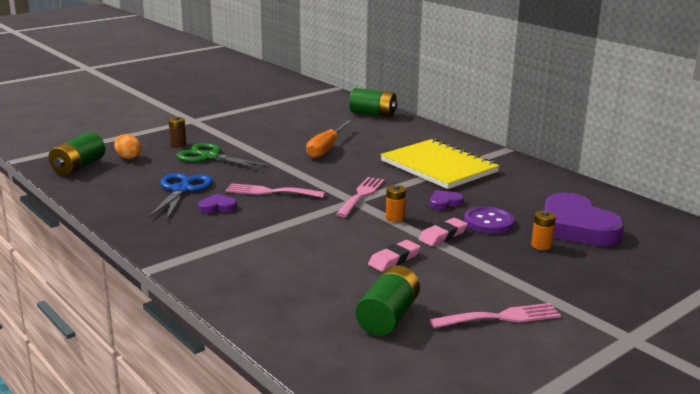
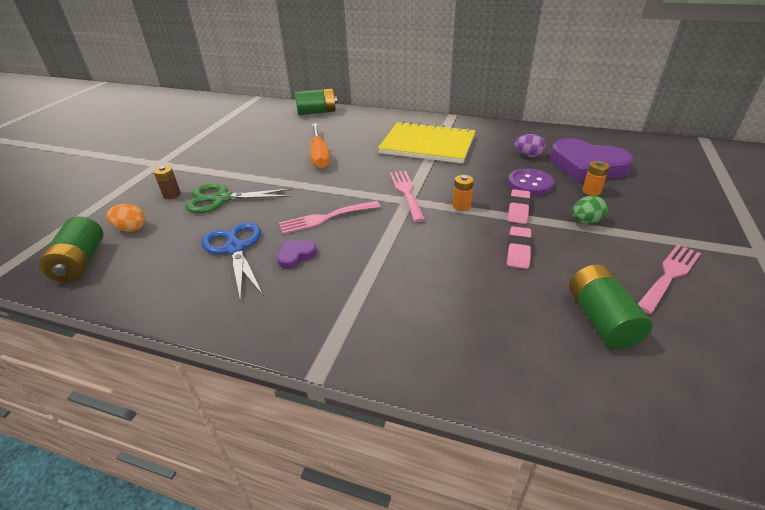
camera: 30 degrees left, 15 degrees up
(445, 203) = (476, 177): purple heart -> none
(491, 262) = (585, 222): none -> green egg
(527, 202) = (528, 155): none -> purple egg

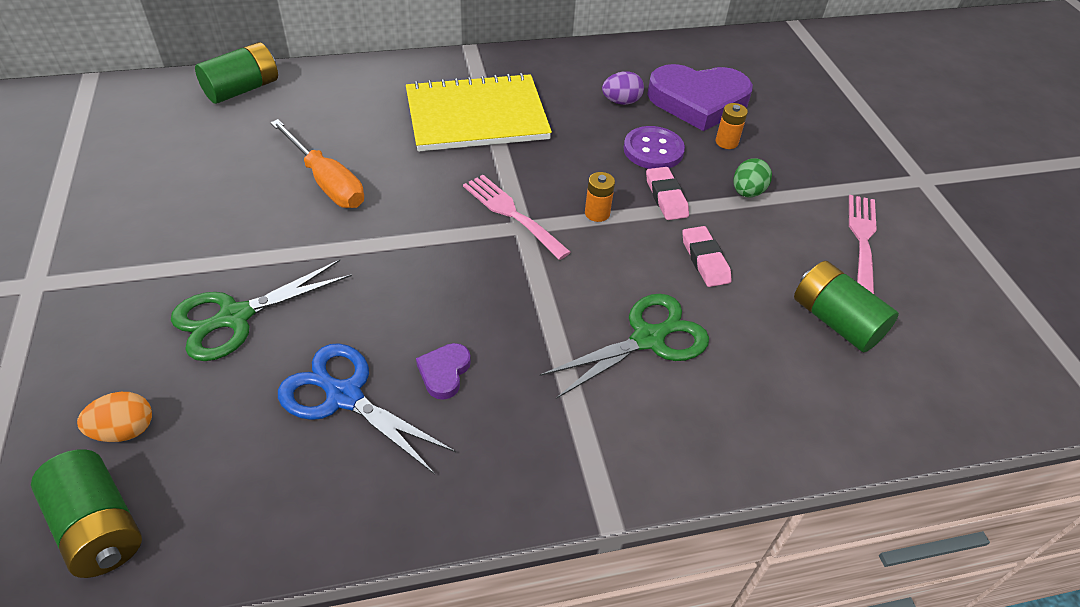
camera: 35 degrees left, 10 degrees up
(172, 195) = (133, 340): brown battery -> none
(325, 218) = (433, 295): pink fork -> none
(438, 281) = (649, 339): none -> green scissors

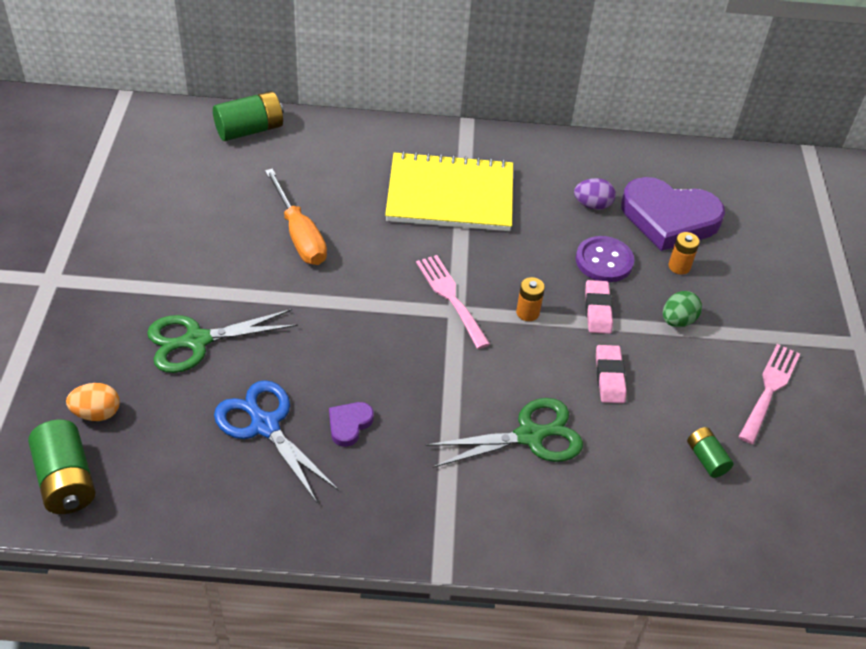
camera: 15 degrees right, 0 degrees up
(835, 321) = (706, 459): green battery -> green battery, size x0.57

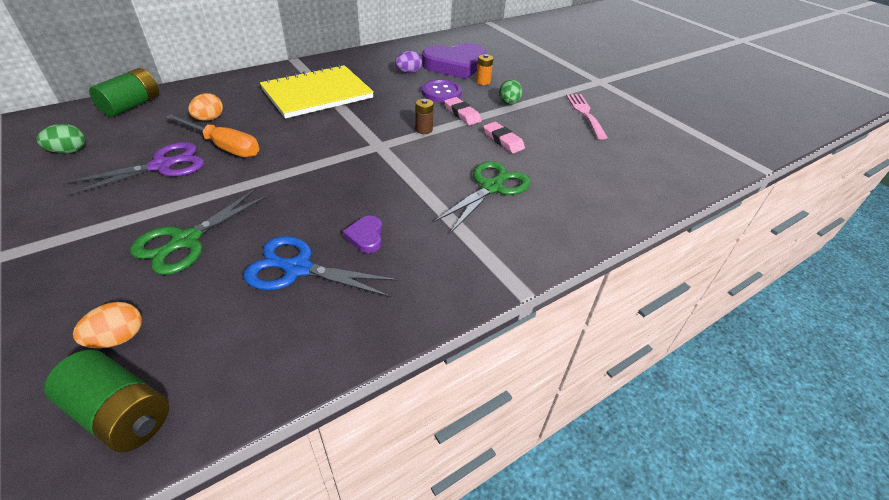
camera: 35 degrees left, 5 degrees down
(163, 174) = (69, 151): none -> green egg
(230, 234) = (163, 166): none -> purple scissors
(310, 185) = (209, 119): none -> orange egg
(450, 297) = (367, 140): pink fork -> none
(527, 312) = (424, 130): orange battery -> brown battery
(706, 459) = (594, 155): green battery -> none

